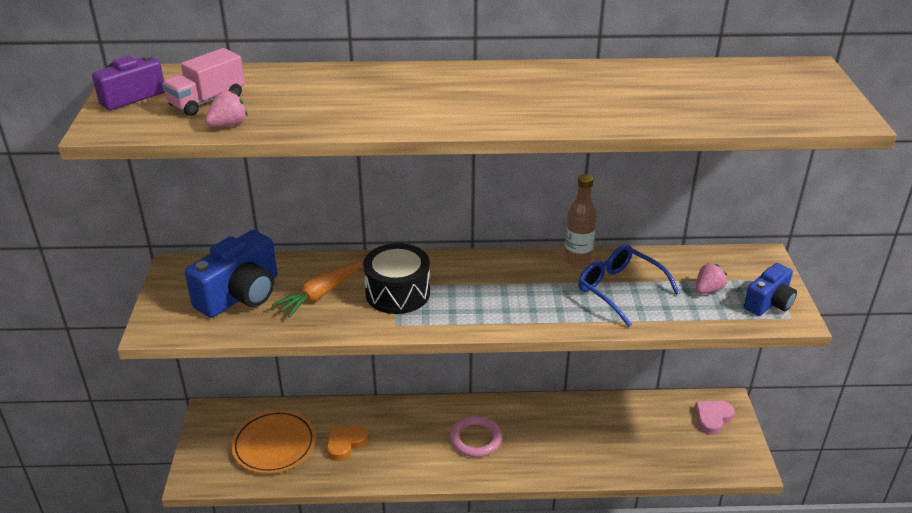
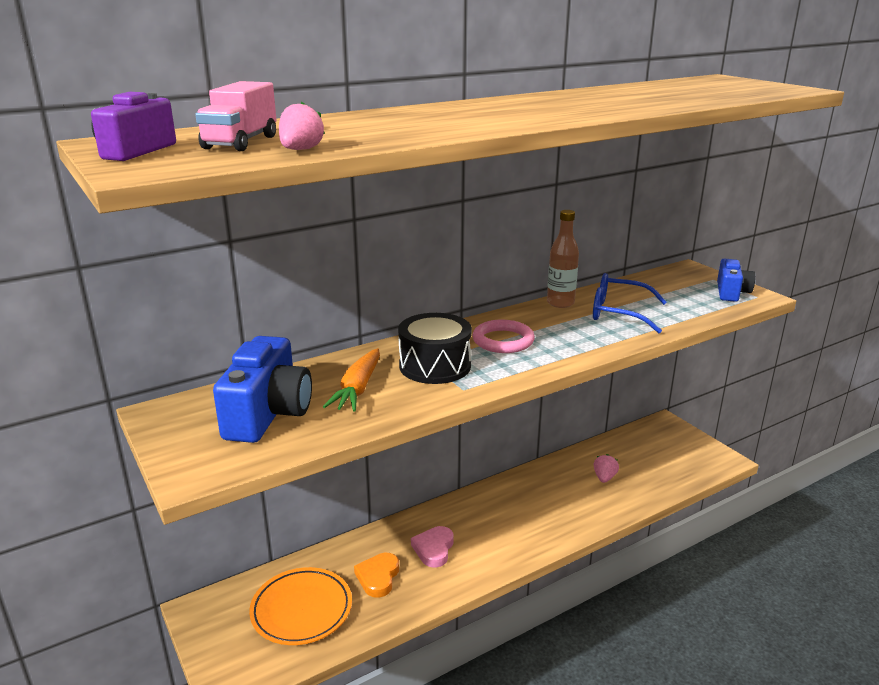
camera: 30 degrees left, 10 degrees down
(475, 439) = (499, 523): pink ring -> pink ring (503, 340)
(708, 290) = (681, 296): pink strawberry -> pink strawberry (604, 477)
(712, 418) = (665, 437): pink heart -> pink heart (434, 549)

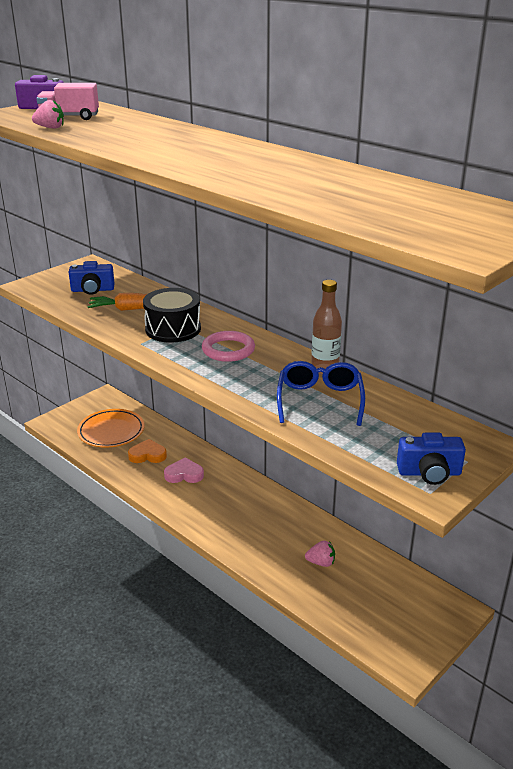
camera: 75 degrees right, 5 degrees up
(268, 414) = (92, 290): blue camera -> blue camera, size x0.61

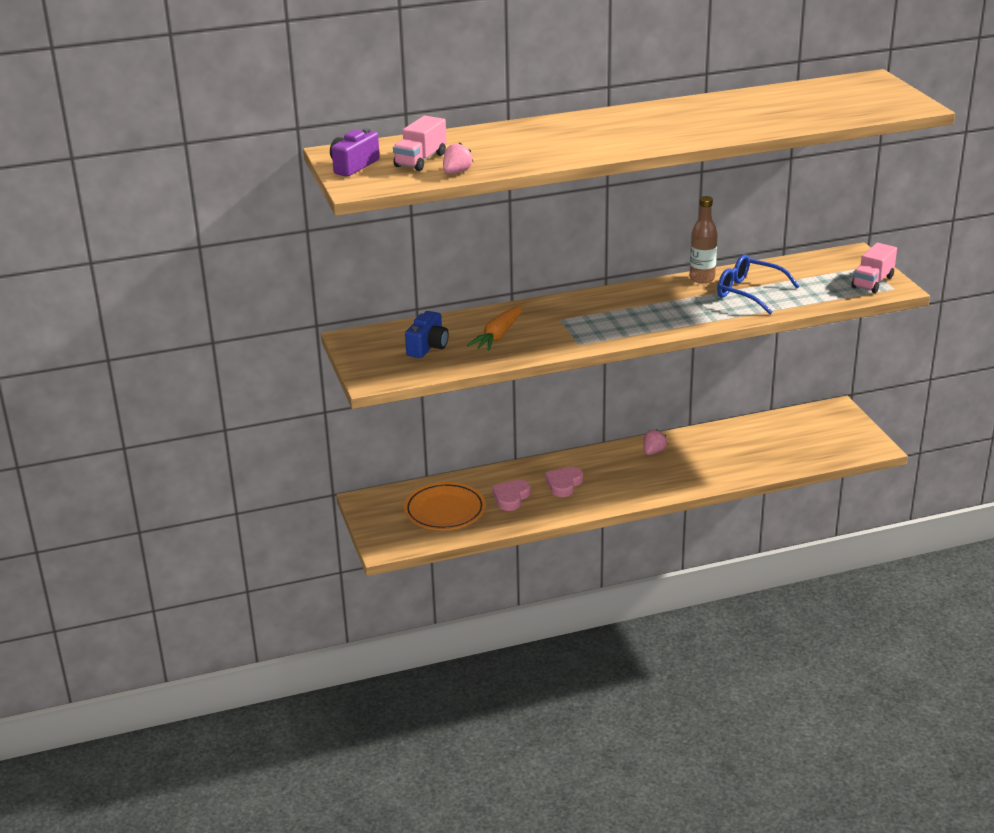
camera: 60 degrees left, 0 degrees up
(147, 455) = (511, 497): orange heart -> pink heart
(173, 329) = (564, 324): black drum -> none
(228, 350) = (631, 308): pink ring -> none
(321, 562) = (745, 449): pink strawberry -> pink strawberry (653, 452)
(429, 473) = (872, 282): blue camera -> pink truck

